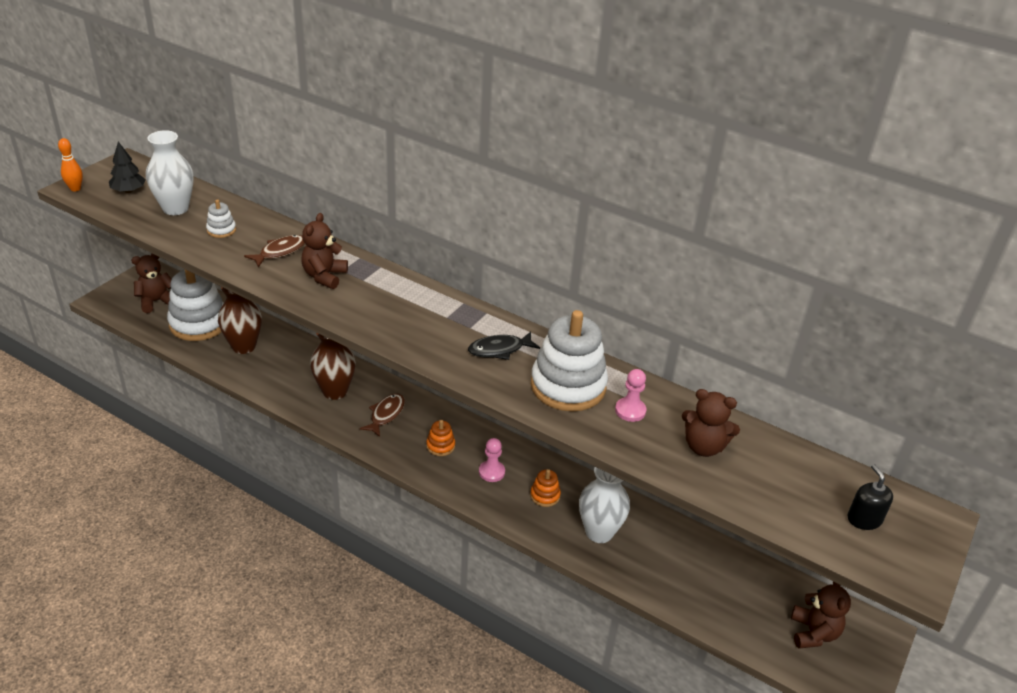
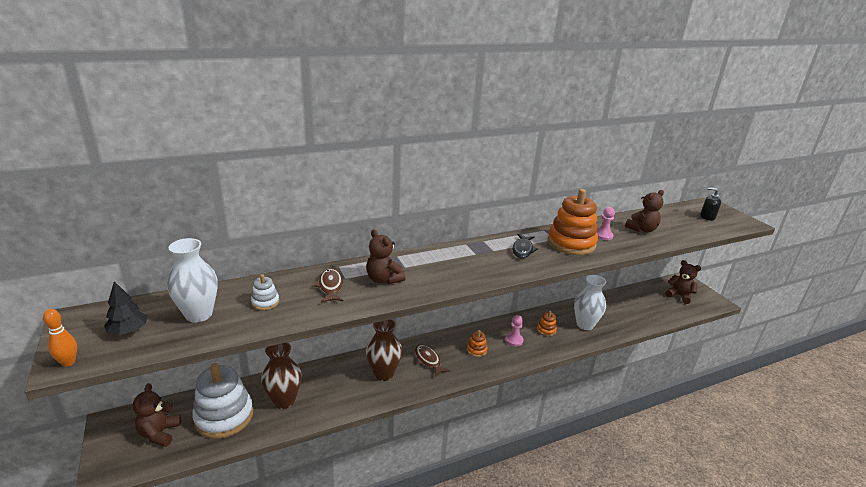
camera: 55 degrees left, 10 degrees down
(568, 386) = (571, 243): white stacking toy -> orange stacking toy

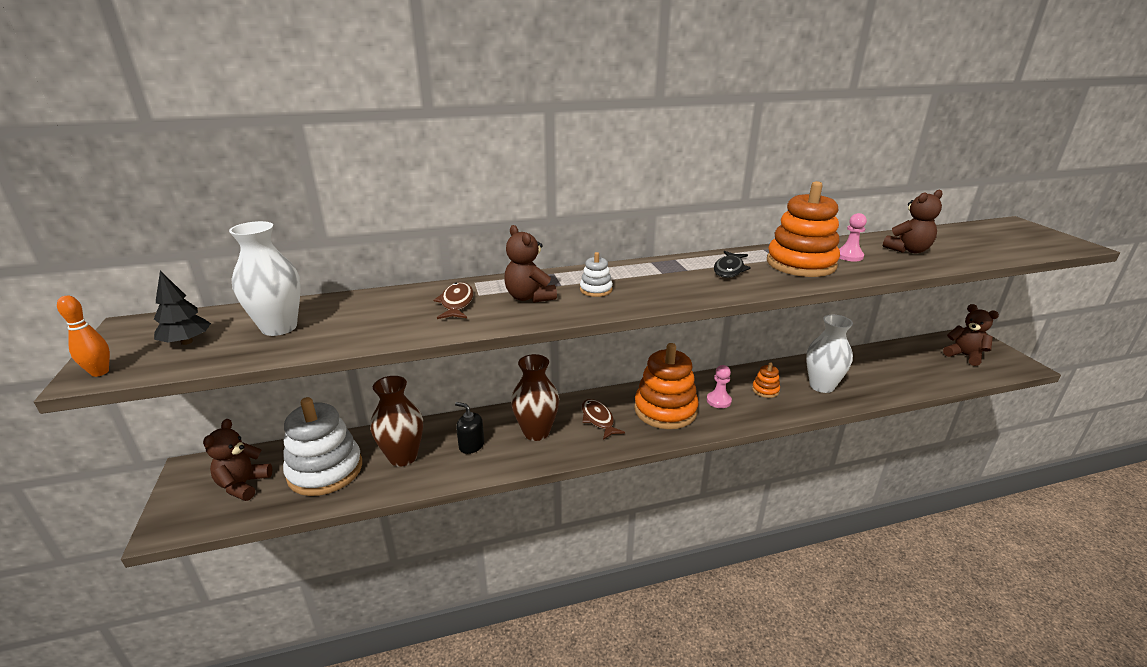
camera: 10 degrees right, 0 degrees up
(265, 302) = (367, 317): white stacking toy -> white stacking toy (596, 290)
(476, 350) = (665, 410): orange stacking toy -> orange stacking toy, size x2.25
(707, 217) = (1010, 238): black soap dispenser -> black soap dispenser (471, 445)

